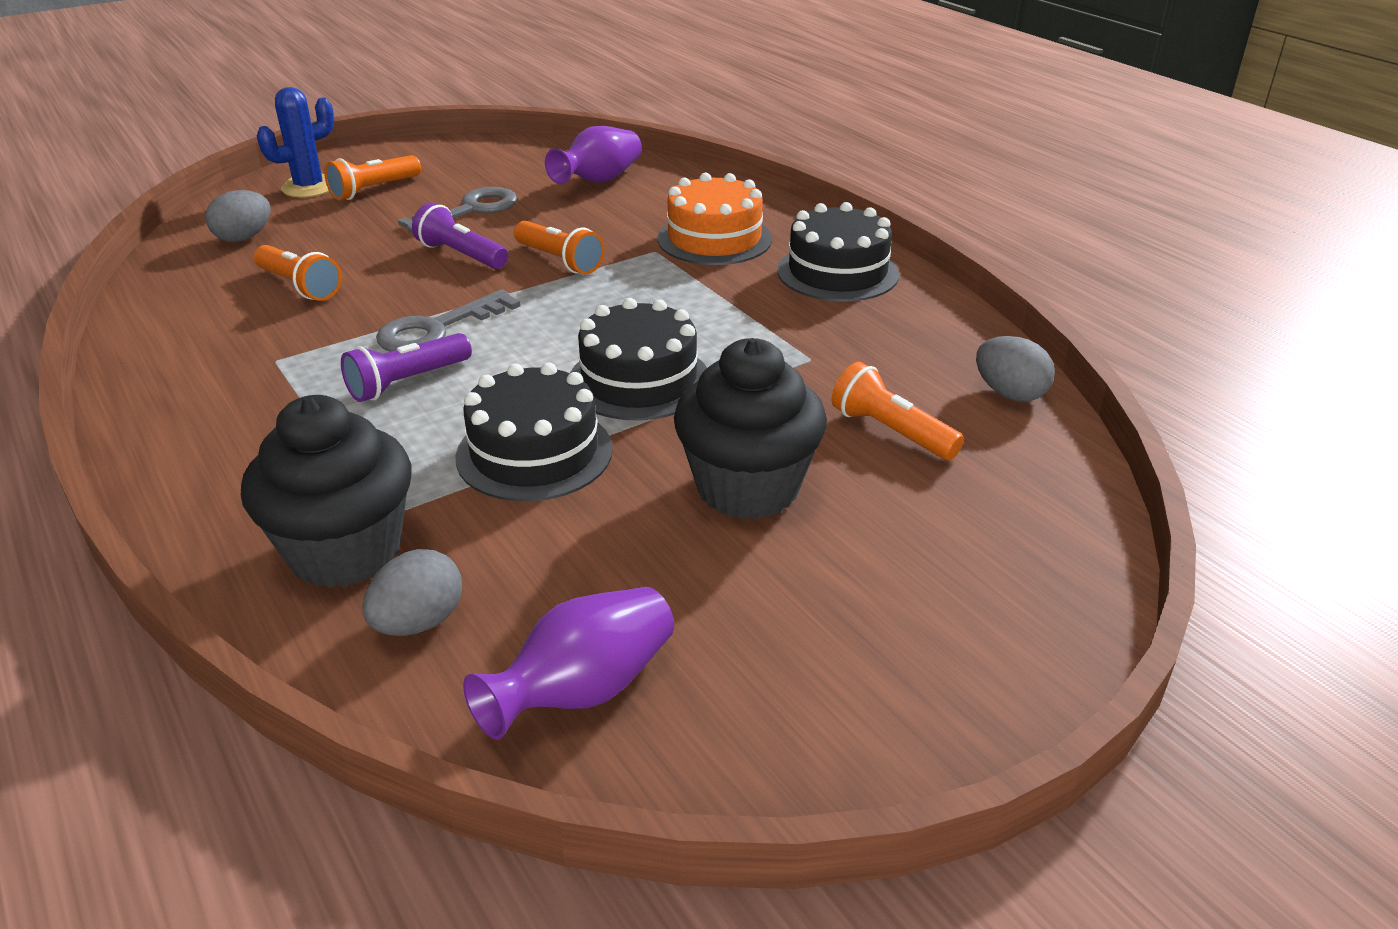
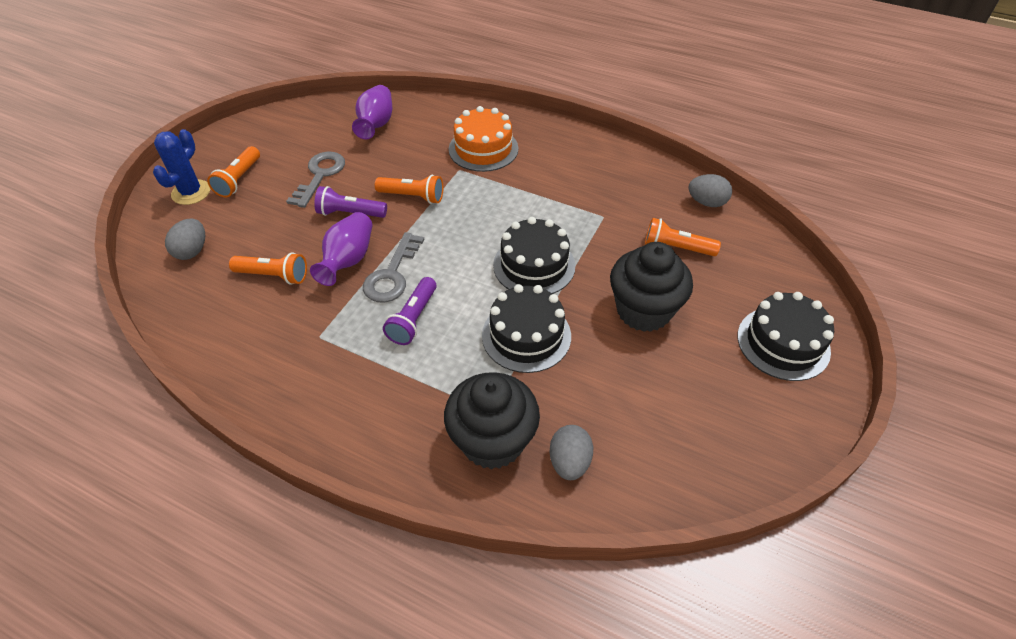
camera: 30 degrees left, 15 degrees up
(583, 690) = (674, 458): purple vase -> purple vase (348, 260)
(837, 272) = (567, 151): black cake -> black cake (783, 343)

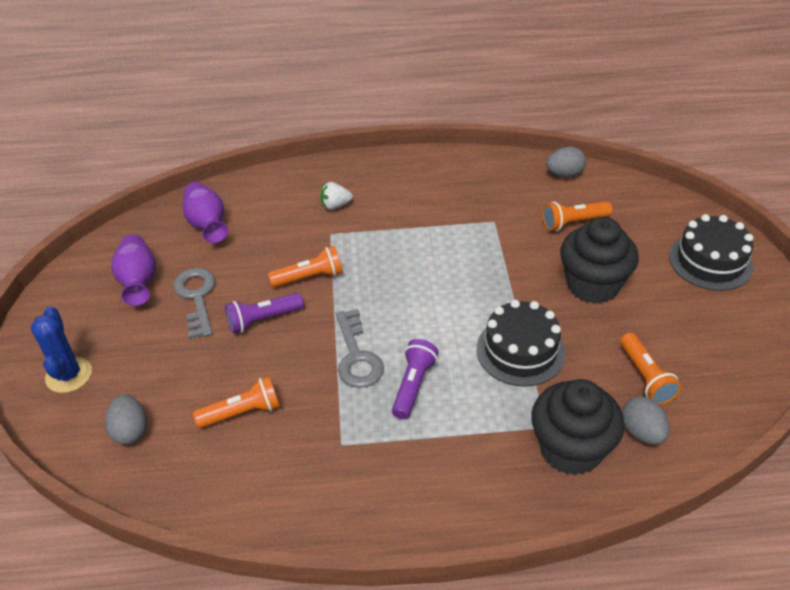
camera: 30 degrees left, 5 degrees down
(239, 180) = (111, 339): orange flashlight -> orange flashlight (645, 377)
(348, 260) = (303, 363): purple vase -> purple vase (139, 281)
(413, 319) = (413, 385): purple flashlight -> purple flashlight turned 150 degrees counterclockwise
(483, 149) = (335, 205): orange cake -> white strawberry
(534, 265) = (474, 289): black cake -> none

